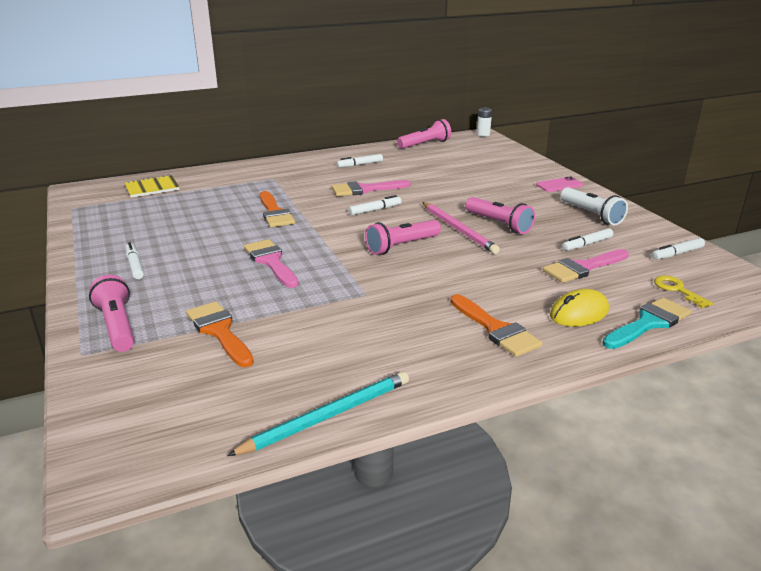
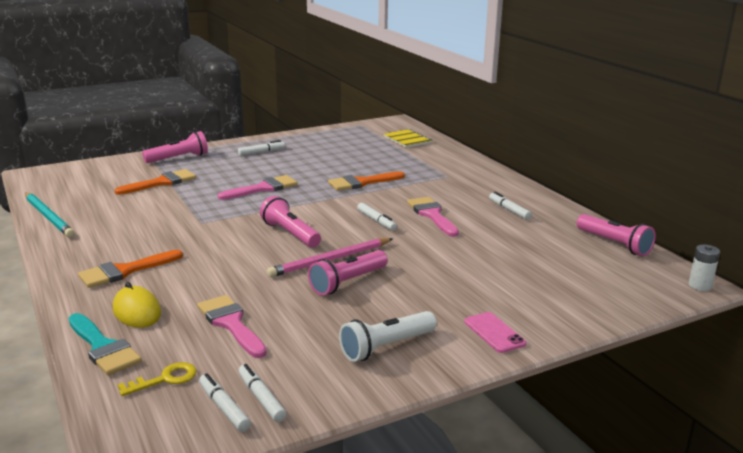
camera: 85 degrees right, 5 degrees down
(587, 244) = (292, 333): white marker -> white marker (224, 408)

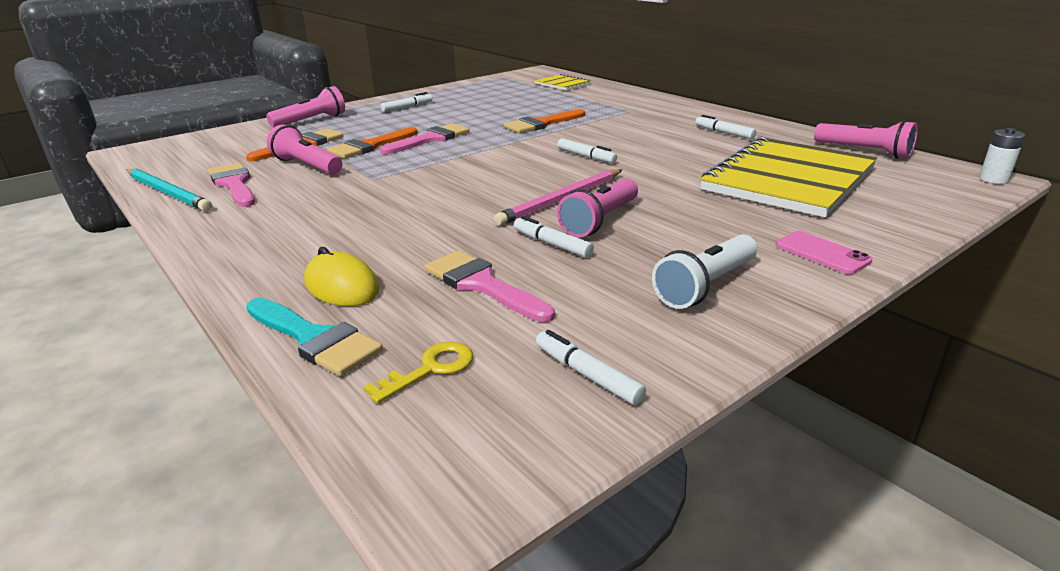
camera: 10 degrees left, 5 degrees up
(125, 271) = (301, 241): orange brush -> orange brush (370, 146)
(224, 408) = (542, 397): white marker -> white marker (552, 244)
(290, 234) = (493, 179): pink flashlight -> pink flashlight (307, 166)
(432, 215) = (644, 145): pink brush -> pink brush (234, 184)
(524, 264) = (788, 179): none -> yellow notebook

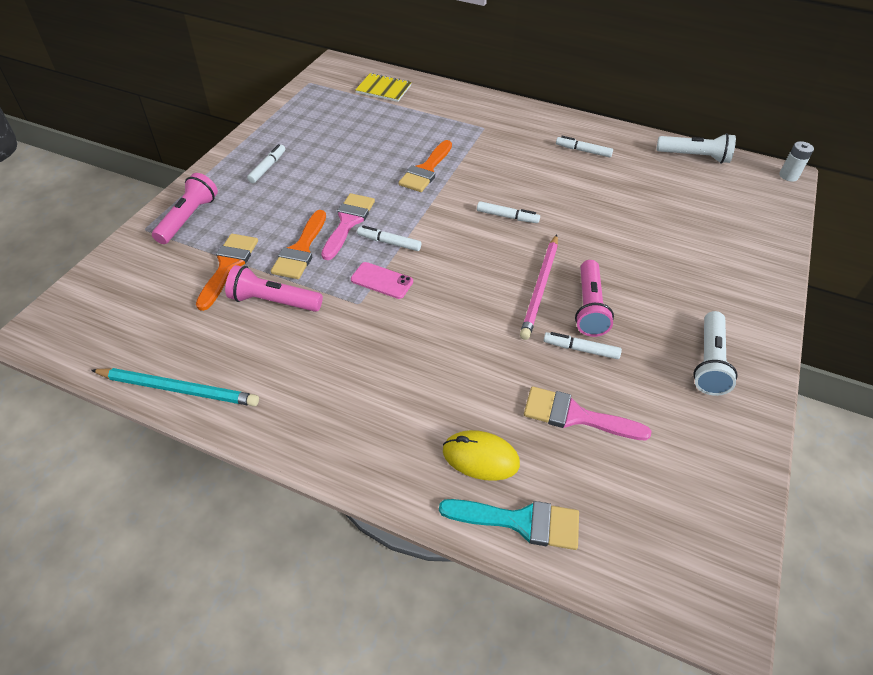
camera: 30 degrees left, 20 degrees up
(234, 184) = (232, 353): pink brush -> none
(430, 369) = (621, 516): yellow key -> none
(587, 375) = (710, 479): white marker -> white marker (389, 242)
(788, 179) = (672, 211): yellow notebook -> none
(822, 253) = (747, 300): pink phone -> pink phone (382, 280)
(864, 151) = (694, 157): pink flashlight -> white flashlight

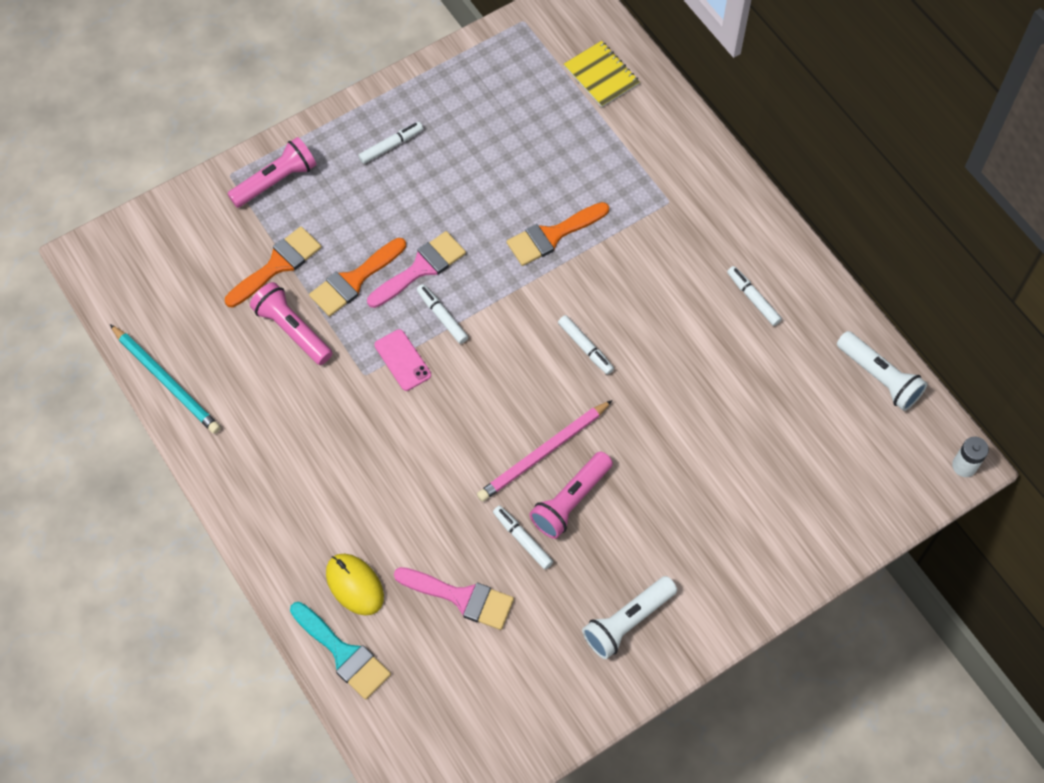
camera: 35 degrees right, 15 degrees up
(576, 416) = (461, 597): pink brush -> pink brush turned 150 degrees clockwise

